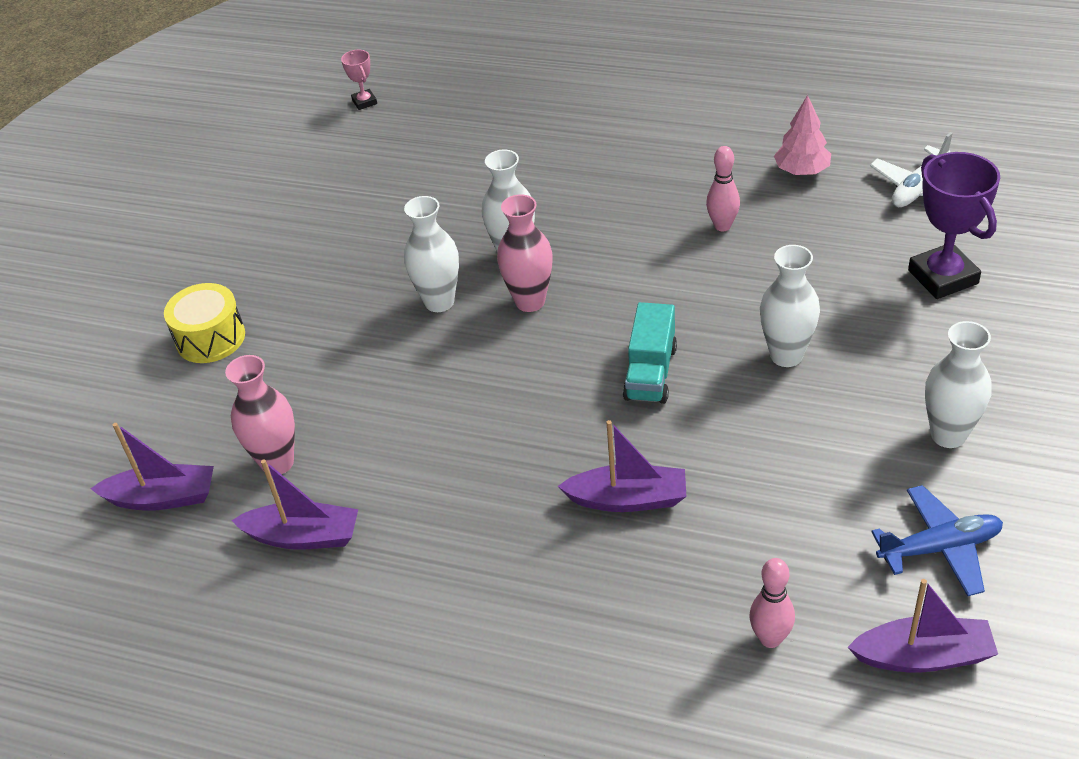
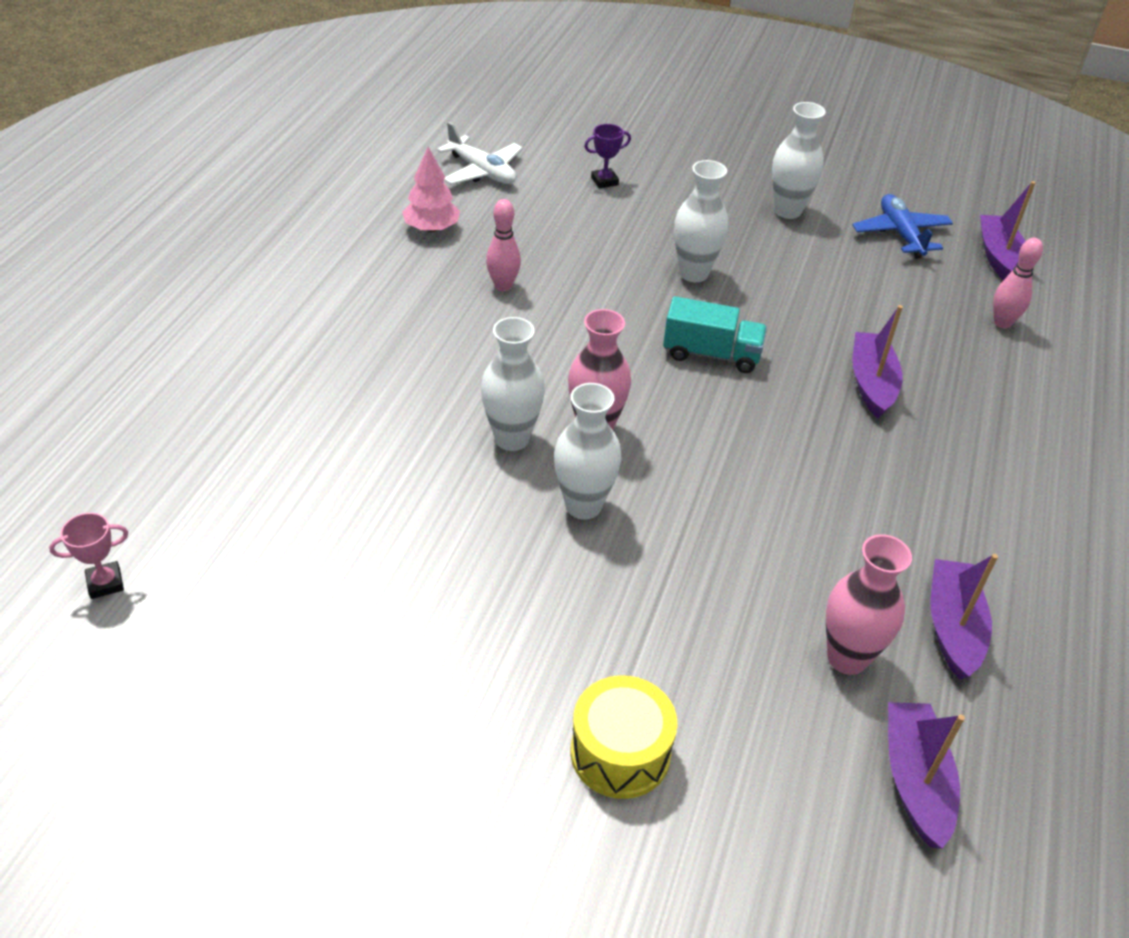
camera: 95 degrees left, 0 degrees up
(943, 277) = (604, 181): purple trophy -> purple trophy, size x0.50

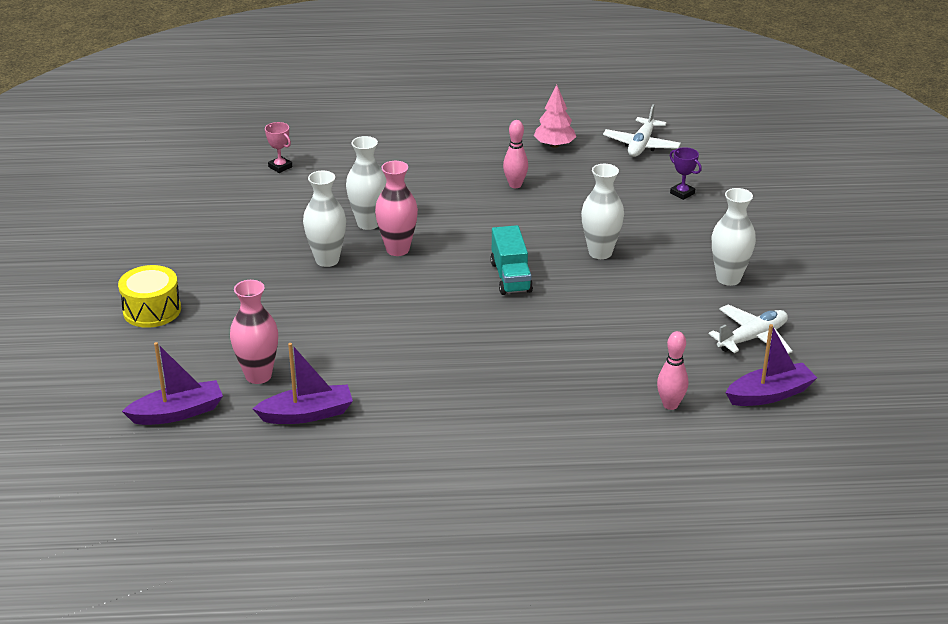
camera: 70 degrees right, 10 degrees down
(105, 583) = (186, 142): pink trophy -> pink trophy (280, 167)
(872, 383) = (534, 350): purple boat -> none
(900, 234) = (752, 338): blue plane -> white plane

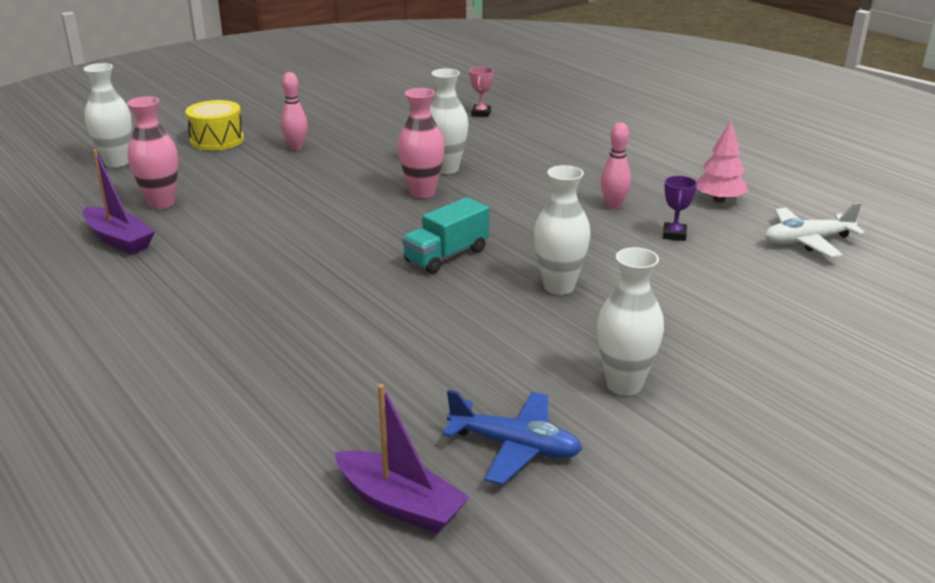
camera: 55 degrees right, 5 degrees down
(177, 413) = (81, 192): purple boat -> none
(327, 260) = (366, 172): white vase -> white vase (117, 162)
(670, 405) = (304, 430): pink bowling pin -> pink bowling pin (296, 147)
(682, 193) = (755, 295): purple trophy -> purple trophy (674, 235)
(752, 338) = (514, 446): white plane -> blue plane

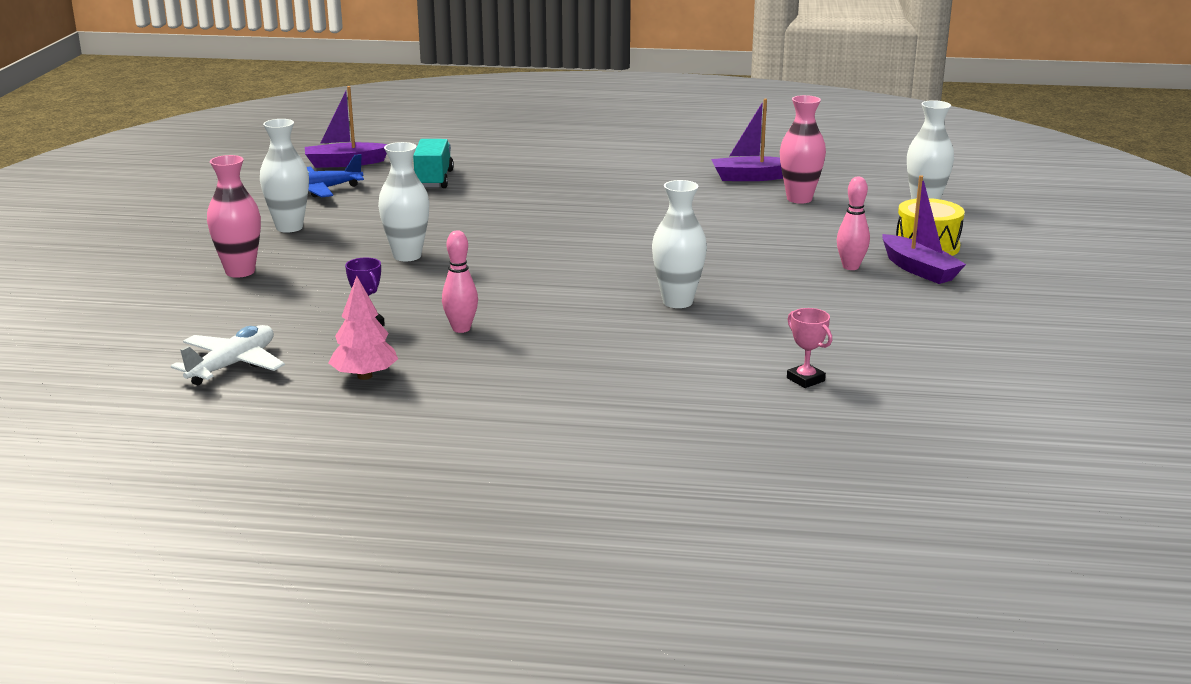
camera: 135 degrees right, 5 degrees down
(269, 131) = (919, 269): none -> purple boat
(422, 193) = (645, 275): pink vase -> pink vase (240, 271)
(446, 256) = (523, 244): turquoise truck -> turquoise truck (434, 179)

